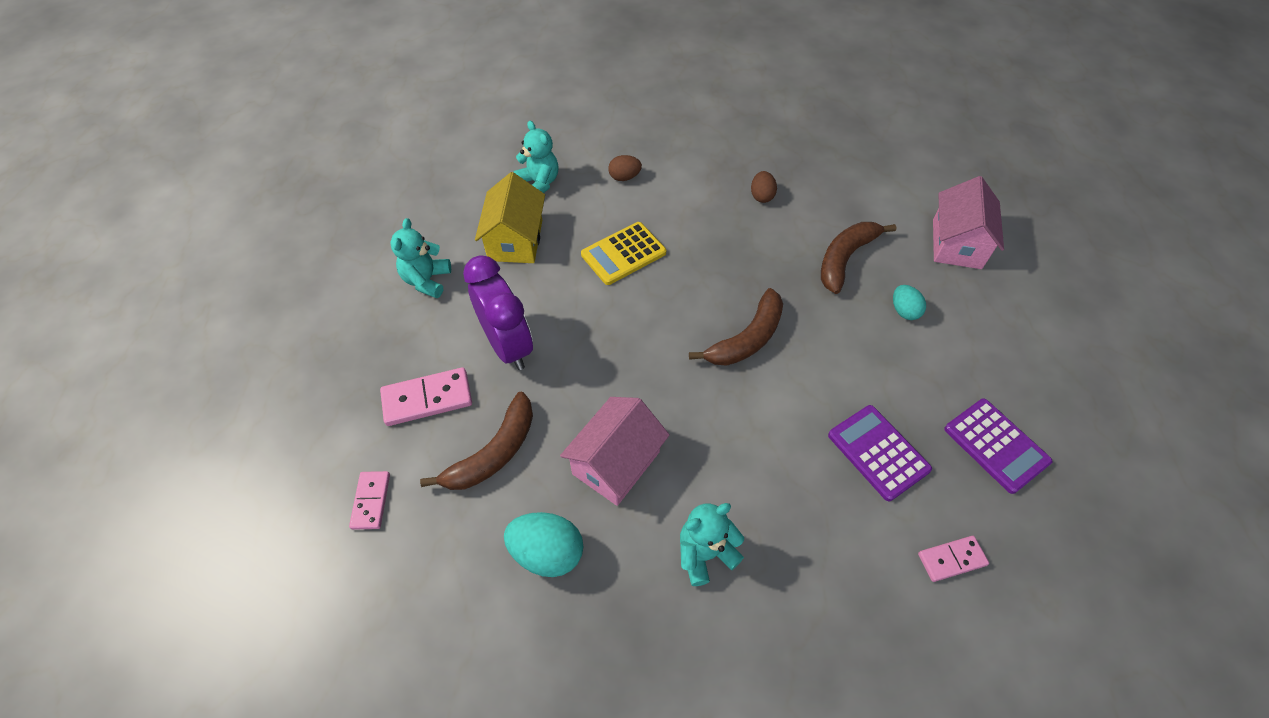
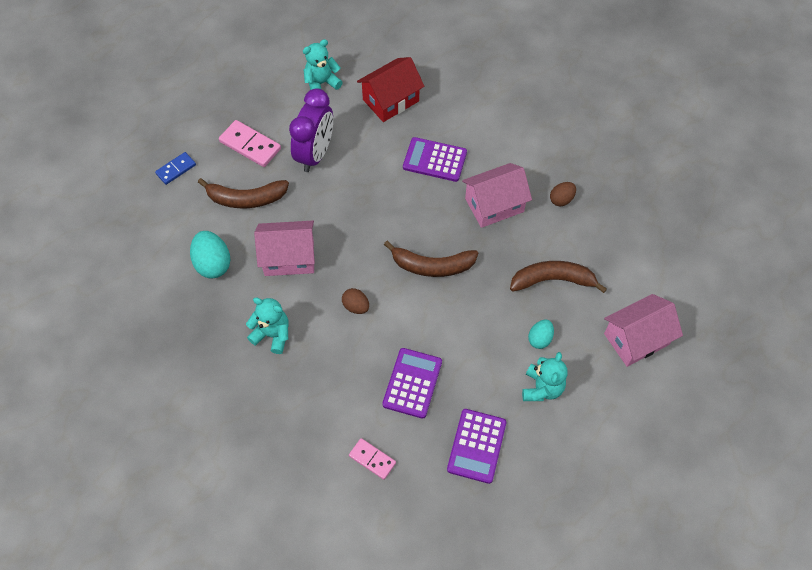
camera: 50 degrees right, 5 degrees up
(371, 501) = (176, 169): pink domino -> blue domino
(515, 240) = (391, 100): yellow house -> red house
(539, 183) = (446, 77): turquoise teddy bear -> turquoise teddy bear (542, 388)
(623, 254) = (434, 160): yellow calculator -> purple calculator
(624, 177) = (498, 116): brown egg -> brown egg (356, 306)
(721, 245) = (494, 205): none -> pink house

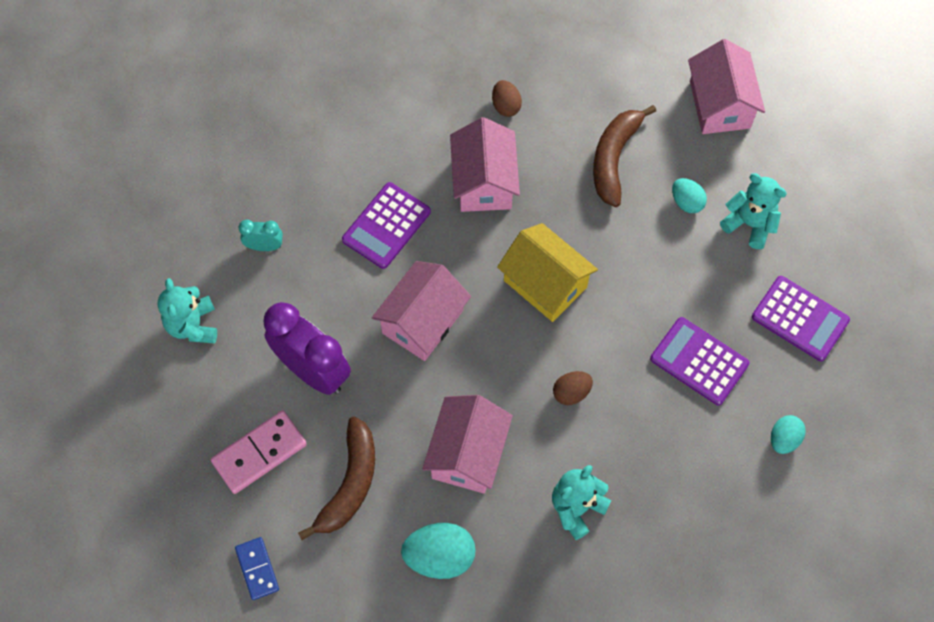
camera: 70 degrees left, 5 degrees up
(372, 459) = (783, 439): pink domino -> turquoise egg
(373, 202) = (422, 321): none -> pink house
(391, 100) = (264, 246): red house -> turquoise clock
(432, 266) = (545, 284): brown banana -> yellow house

